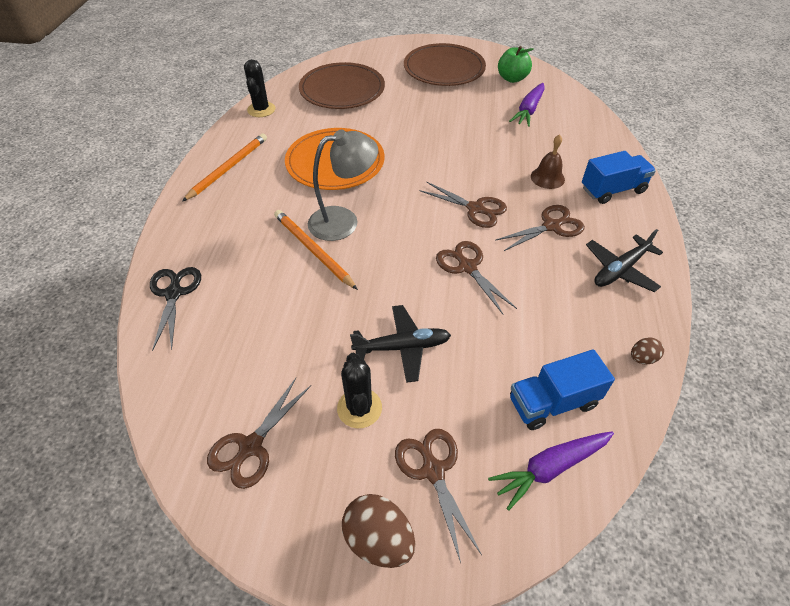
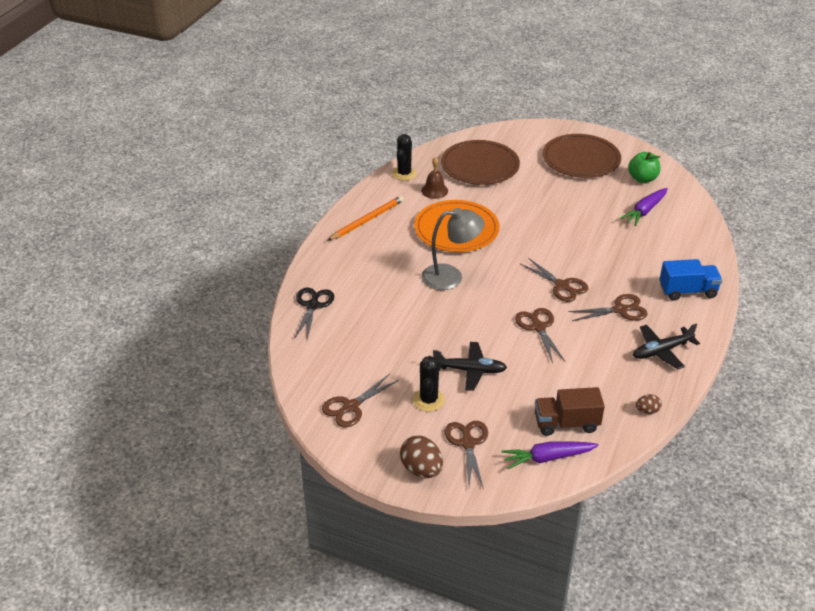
camera: 15 degrees right, 10 degrees down
(313, 250) = (421, 294): orange pencil -> none
(547, 177) = (635, 272): brown bell -> brown bell (434, 190)
(552, 402) = (566, 423): blue truck -> brown truck

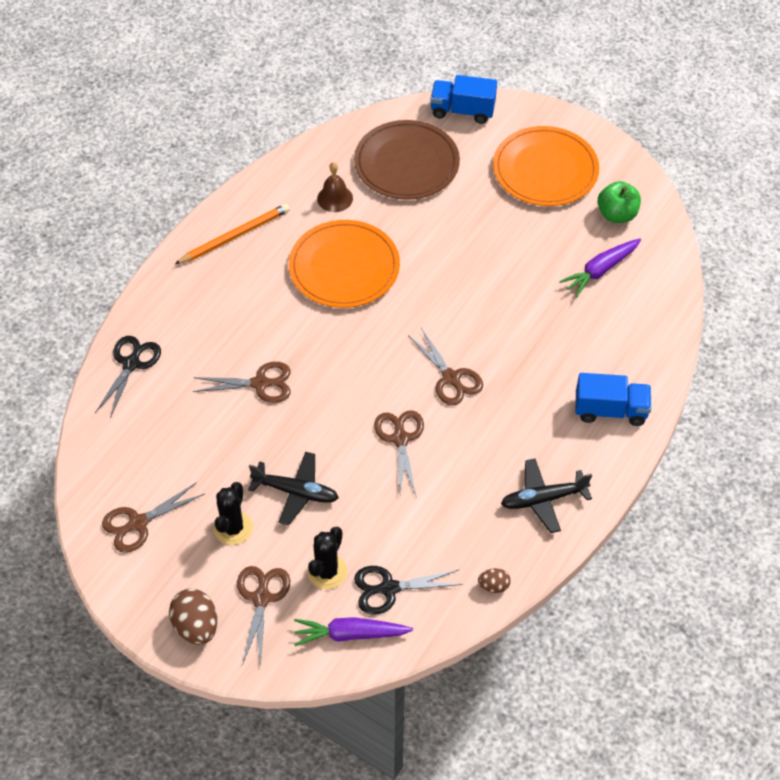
camera: 10 degrees right, 15 degrees up
(404, 174) = (303, 164): black cactus -> black cactus (327, 571)
(451, 277) = (314, 343): grey lamp -> none
(508, 133) = (462, 111): none -> blue truck
(566, 423) = (388, 588): brown truck -> black scissors
(581, 159) = (545, 170): brown plate -> orange plate
(620, 310) = (513, 427): brown scissors -> brown scissors (260, 383)

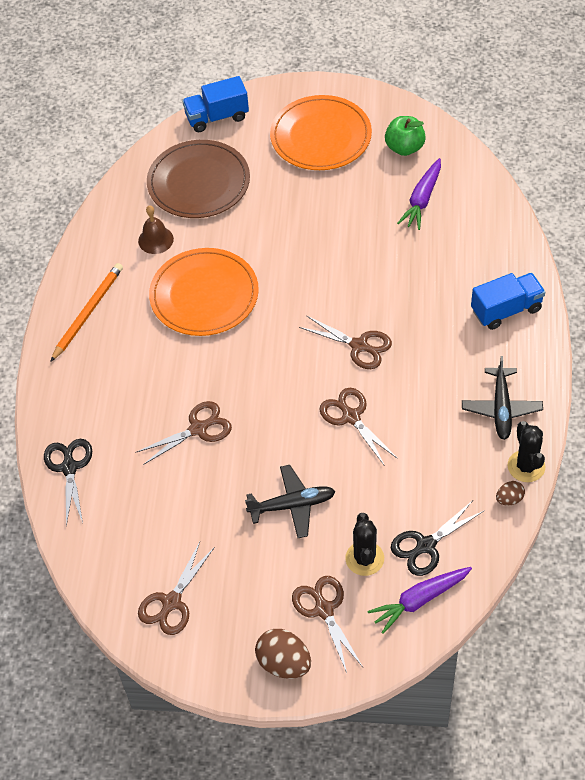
camera: 25 degrees left, 0 degrees up
(233, 528) = (259, 563): black cactus -> black cactus (526, 466)
(543, 499) = (501, 408): black plane -> black plane turned 45 degrees counterclockwise

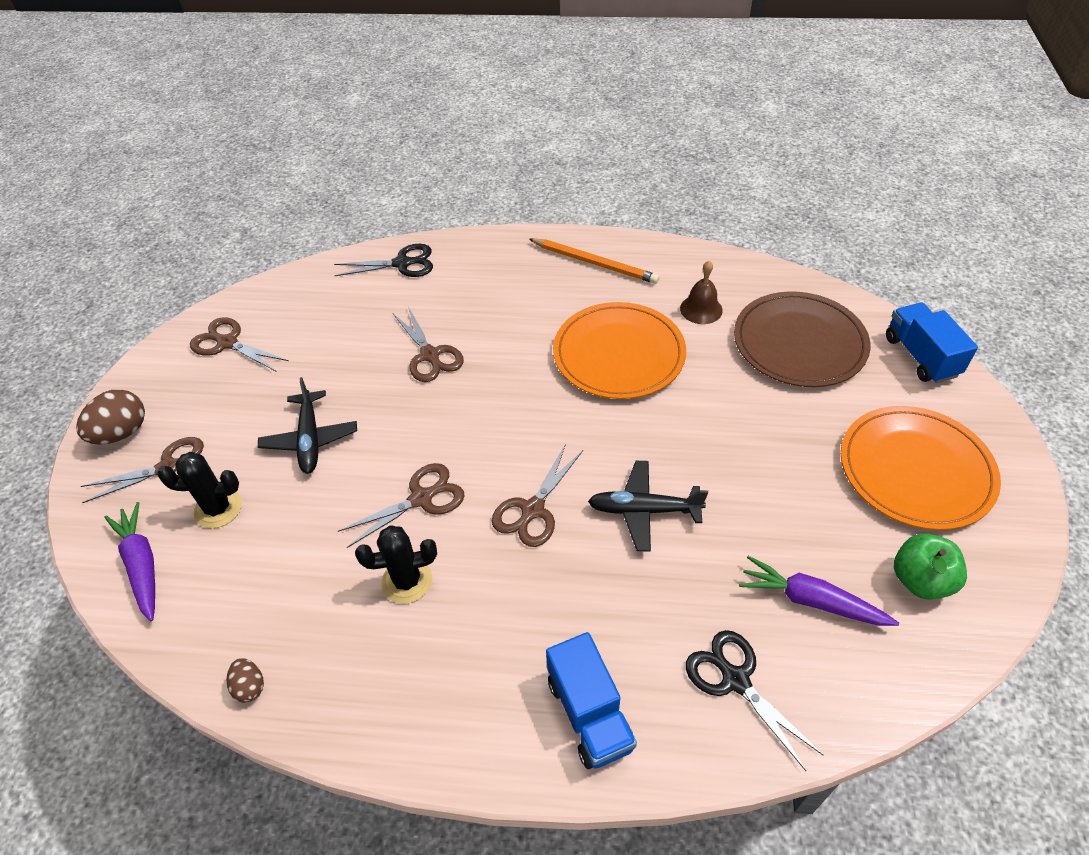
camera: 90 degrees right, 5 degrees down
(425, 546) = (213, 575): black scissors -> black scissors (735, 679)
(501, 408) = (404, 689): black plane -> black plane (644, 510)
(526, 466) = (297, 716): black cactus -> black cactus (407, 581)

